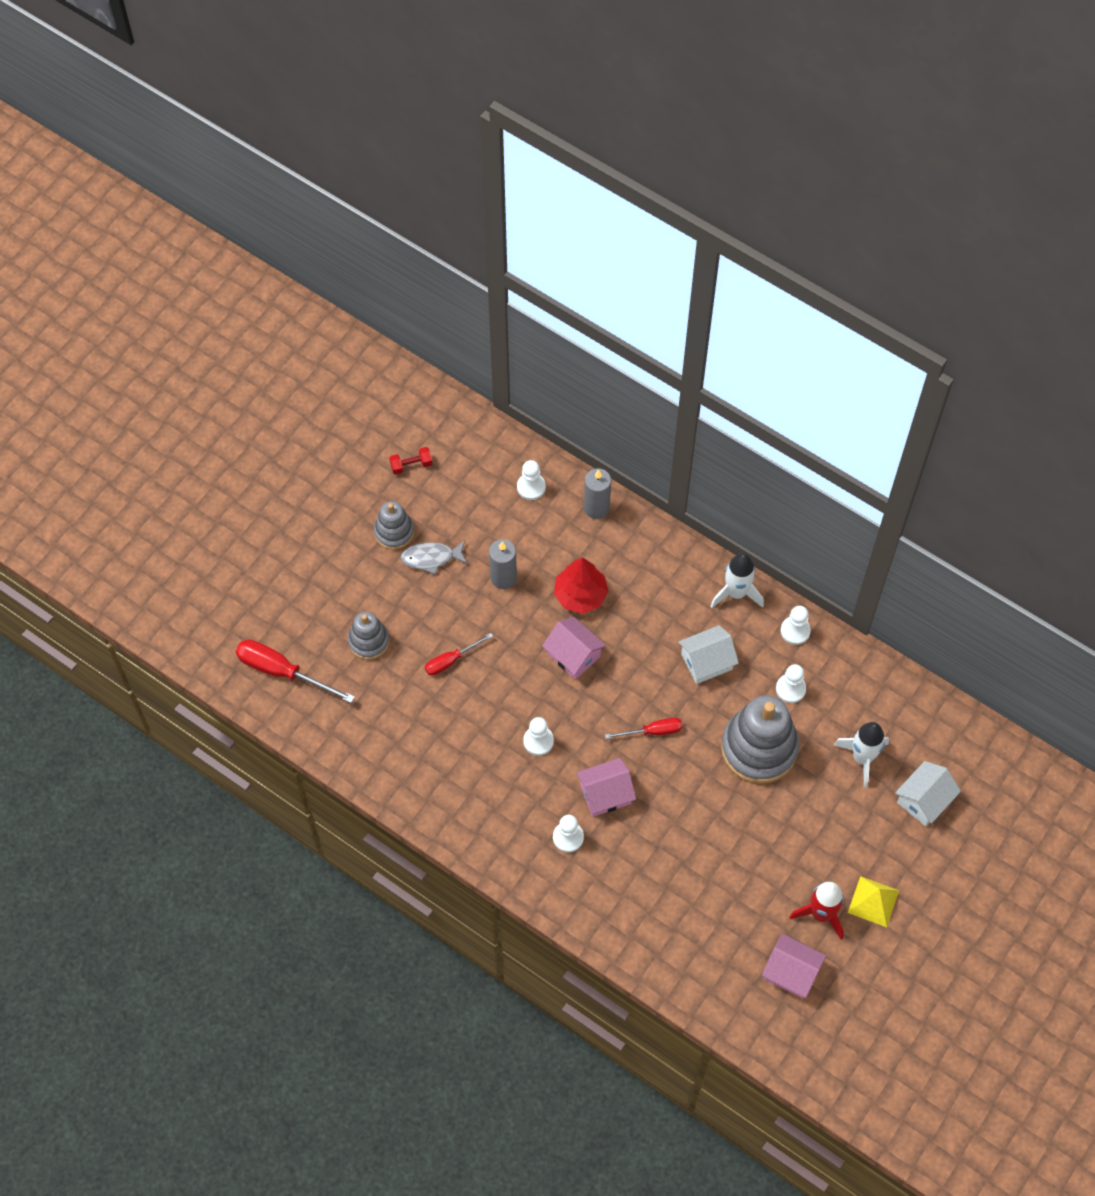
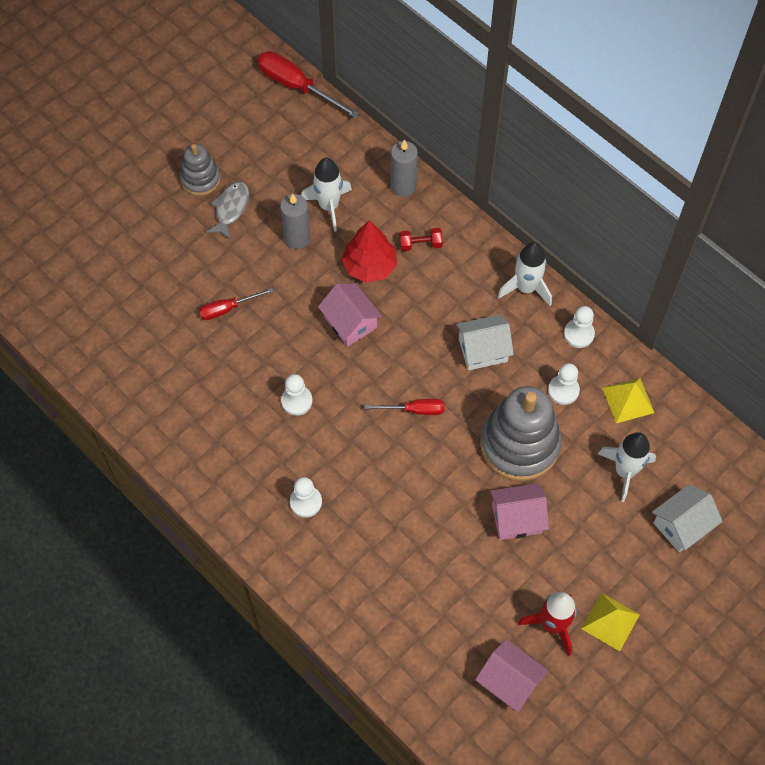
camera: 10 degrees right, 0 degrees up
(282, 671) = (60, 293): red screwdriver -> red screwdriver (297, 86)
(369, 641) = (151, 278): grey stacking toy -> none
(411, 465) = (231, 120): red dumbbell -> red dumbbell (420, 244)
(431, 558) = (231, 209): grey fish -> grey fish turned 105 degrees clockwise
(528, 540) = (329, 206): none -> white rocket
(531, 487) = (343, 157): white pawn -> none
(605, 794) = (353, 464): pink house -> pink house (516, 518)
(853, 688) = (628, 400): none -> yellow pyramid

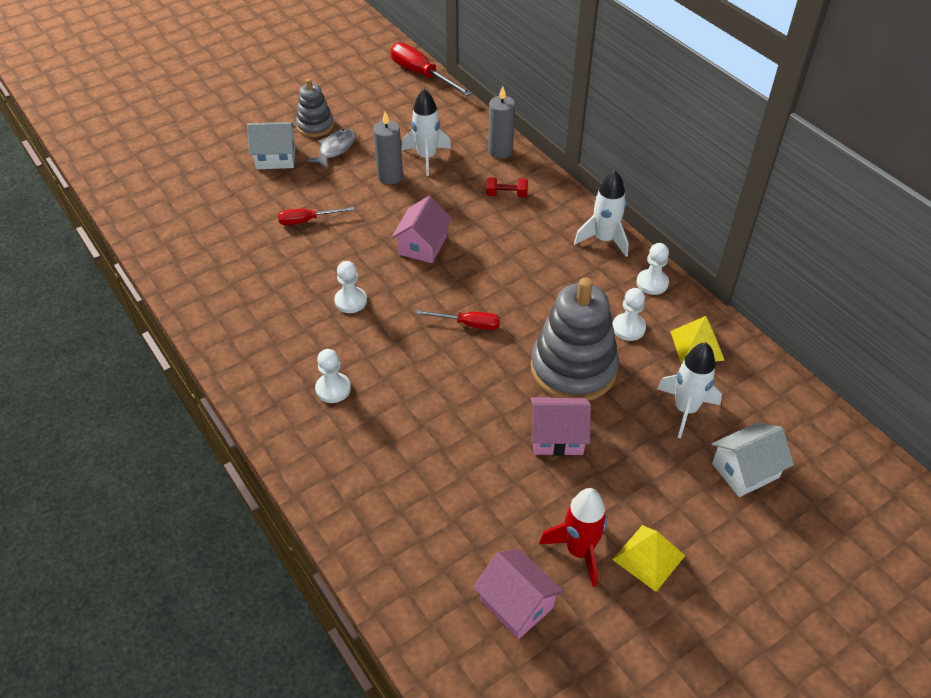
camera: 10 degrees right, 15 degrees down
(350, 323) = (422, 245): pink house -> pink house turned 45 degrees clockwise
(369, 266) = (453, 205): red tree -> none
(483, 350) = (550, 284): white house -> white house (276, 158)

